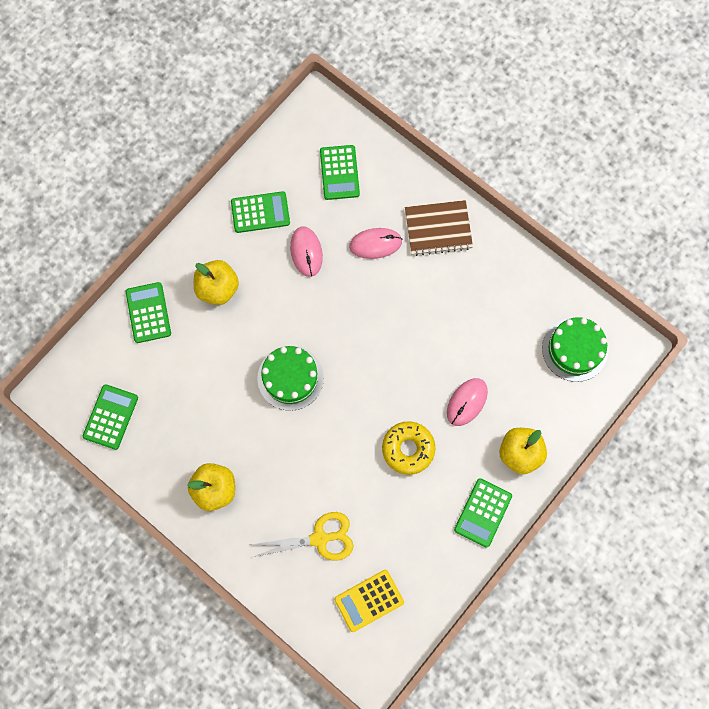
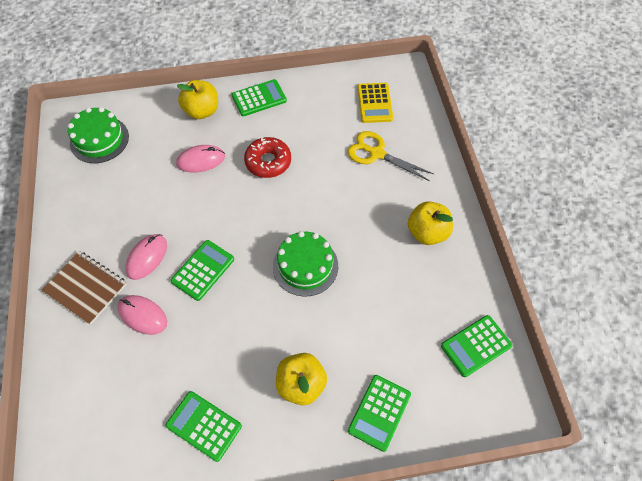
camera: 140 degrees left, 15 degrees down
(306, 252) = (201, 355): pink mouse -> pink mouse (147, 257)
(339, 173) = (103, 404): green calculator -> green calculator (203, 270)
(369, 600) = (374, 103): yellow calculator -> yellow calculator turned 75 degrees clockwise
(408, 449) = (268, 162): yellow donut -> red donut

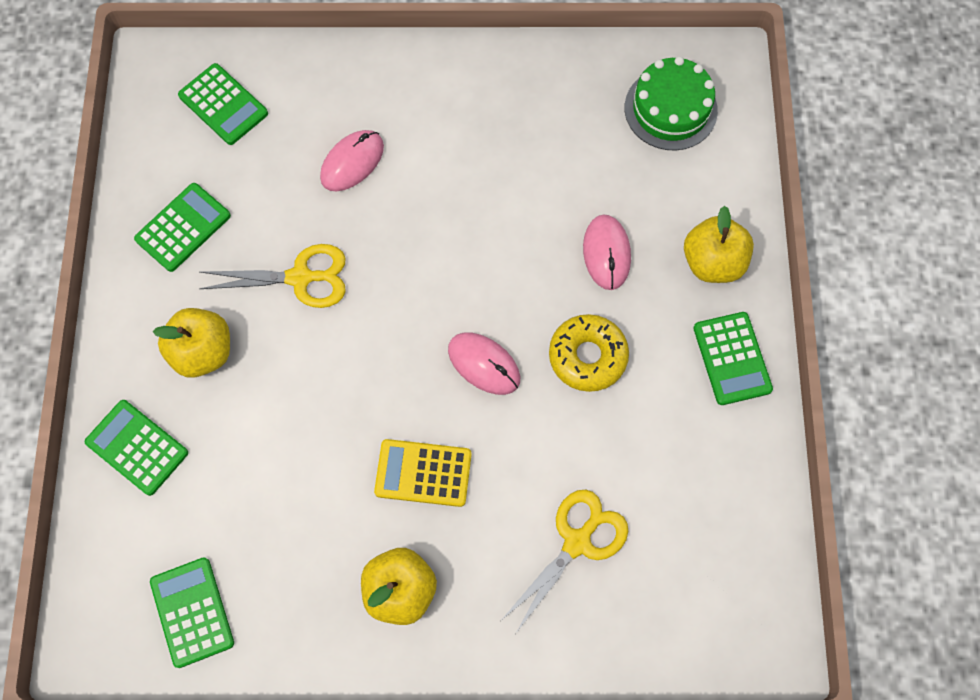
camera: 100 degrees right, 10 degrees up
(86, 288) = (410, 94): brown notebook -> none
(147, 257) = (441, 170): pink mouse -> pink mouse (484, 364)
(203, 270) = (405, 242): green calculator -> green calculator (223, 105)
(236, 331) = (300, 277): none -> yellow scissors
(268, 162) = (587, 356): red donut -> yellow donut
(305, 266) = (381, 385): green cake -> none
(374, 103) = (696, 565): yellow calculator -> yellow calculator (423, 473)

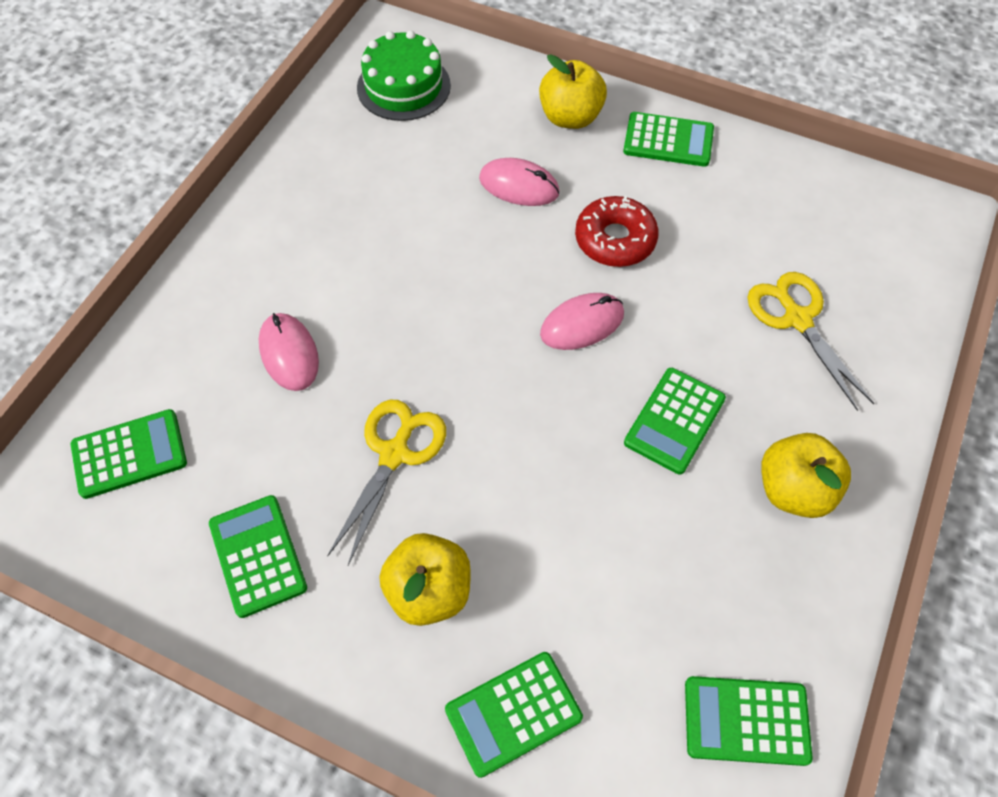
camera: 65 degrees left, 10 degrees down
(423, 473) = (674, 421): yellow calculator -> green calculator
(587, 356) = (615, 240): yellow donut -> red donut

